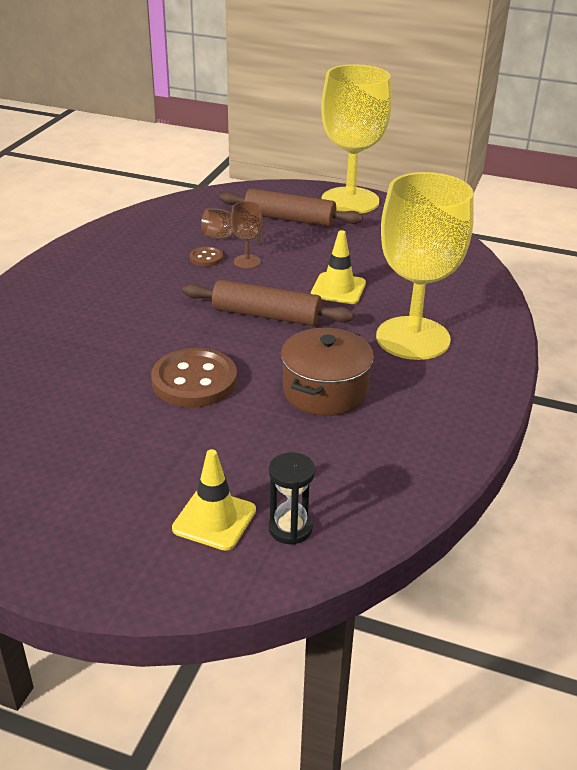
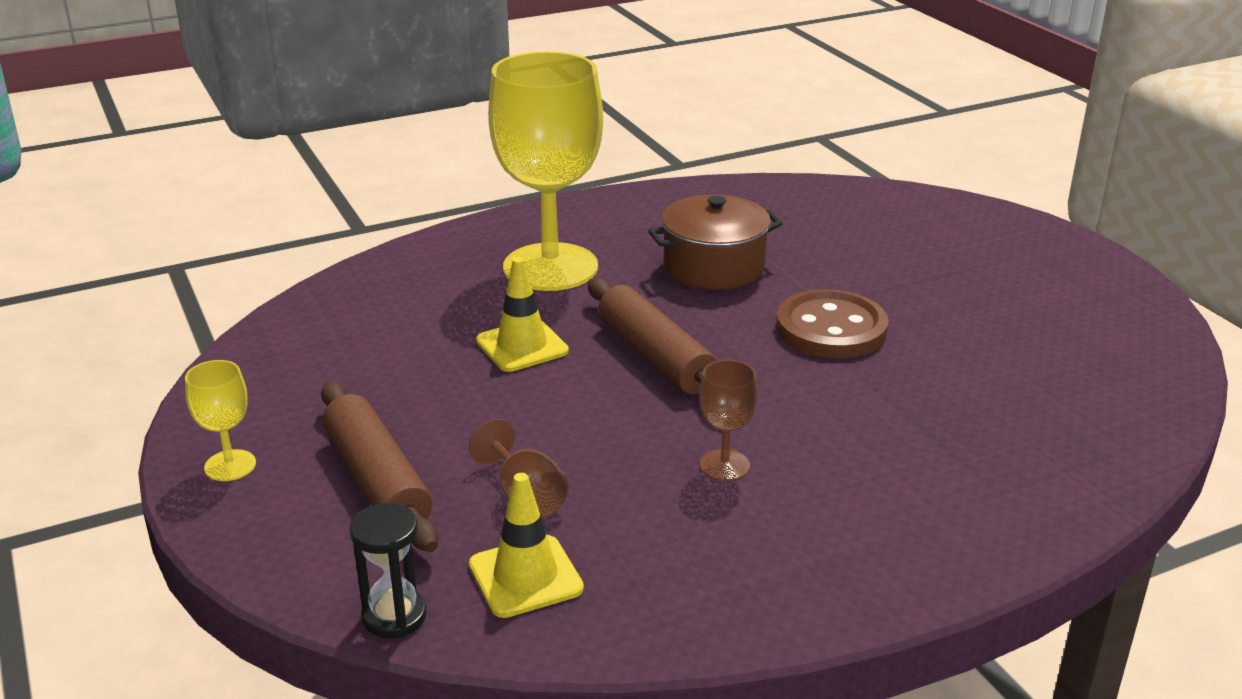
camera: 135 degrees left, 5 degrees down
(206, 258) = (607, 474): brown button -> none
(214, 519) = (933, 234): yellow traffic cone -> yellow traffic cone (525, 577)
(247, 261) = (562, 438): brown goblet -> brown goblet (724, 465)
(290, 528) = (879, 209): black hourglass -> black hourglass (394, 616)
(350, 201) = (230, 465): yellow goblet -> yellow goblet, size x0.42

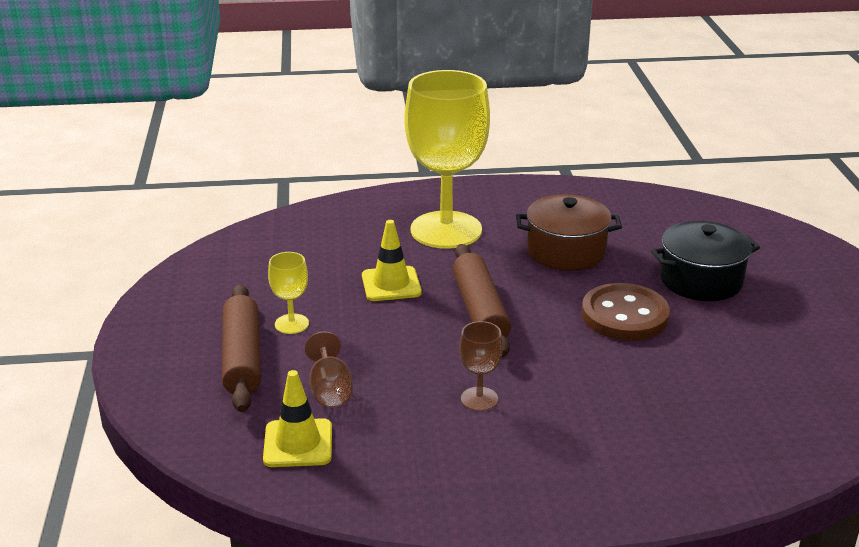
camera: 20 degrees right, 0 degrees up
(230, 465) = (158, 327): yellow goblet -> yellow goblet (291, 324)
(394, 616) = (202, 449): black hourglass -> none
(889, 272) = (701, 280): none -> black pot

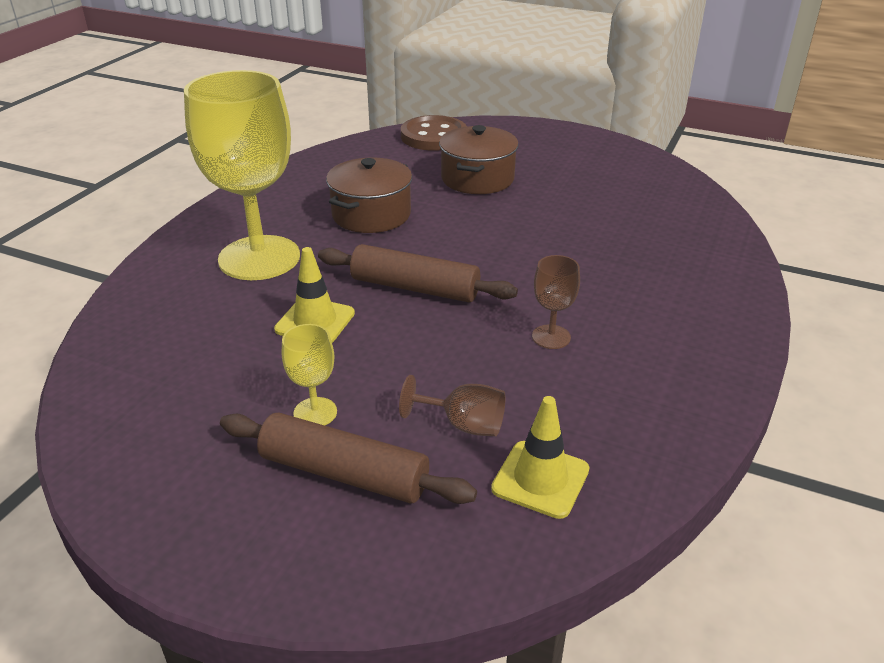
camera: 60 degrees left, 5 degrees up
(624, 315) = (492, 225): brown button -> brown button (434, 136)
(701, 280) = (477, 179): black pot -> brown pot

